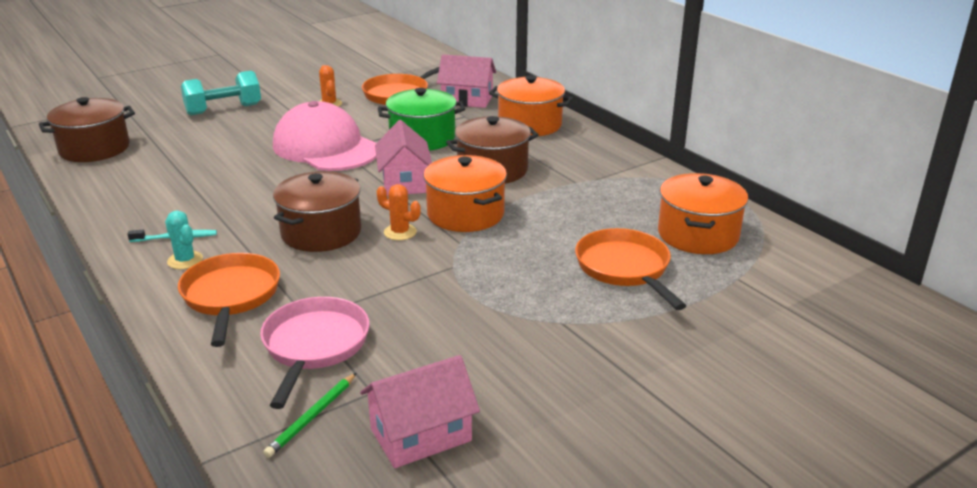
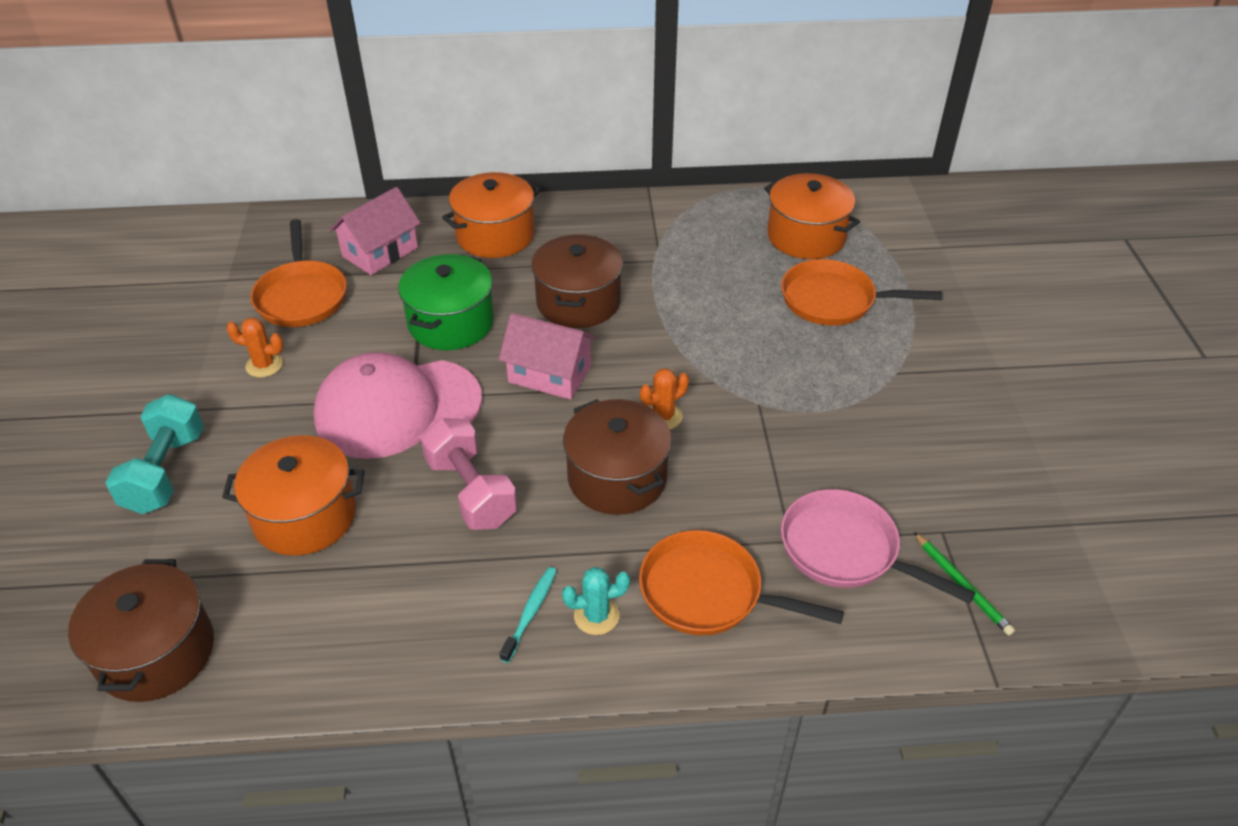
camera: 60 degrees left, 15 degrees up
(270, 189) = (471, 491): none -> pink dumbbell
(420, 435) = (1018, 520): pink house -> none
(465, 214) = (660, 356): orange pot -> orange pot (305, 516)

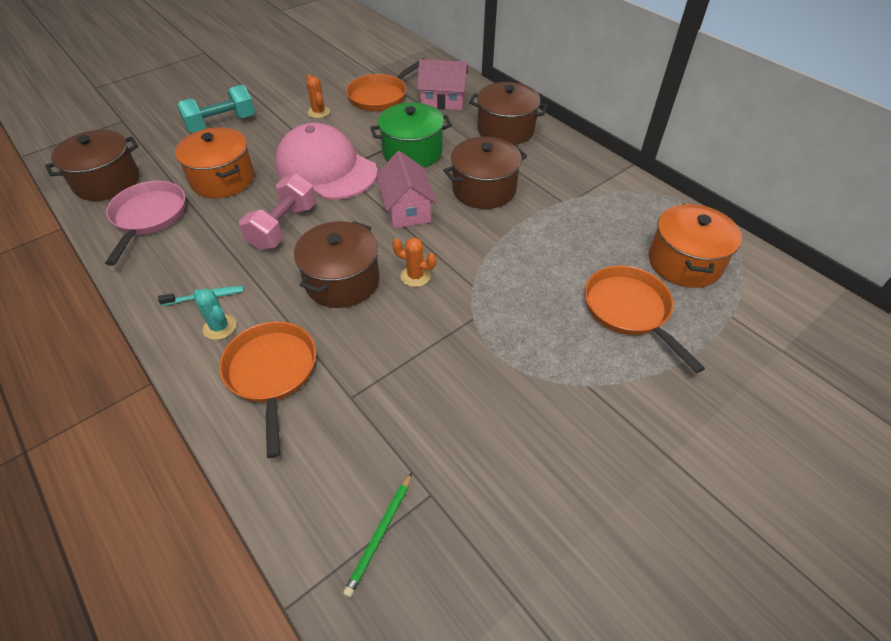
camera: 55 degrees right, 5 degrees up
(495, 235) = (505, 130): orange pot -> brown pot
(846, 550) = (364, 436): pink pan -> pink pan (148, 217)

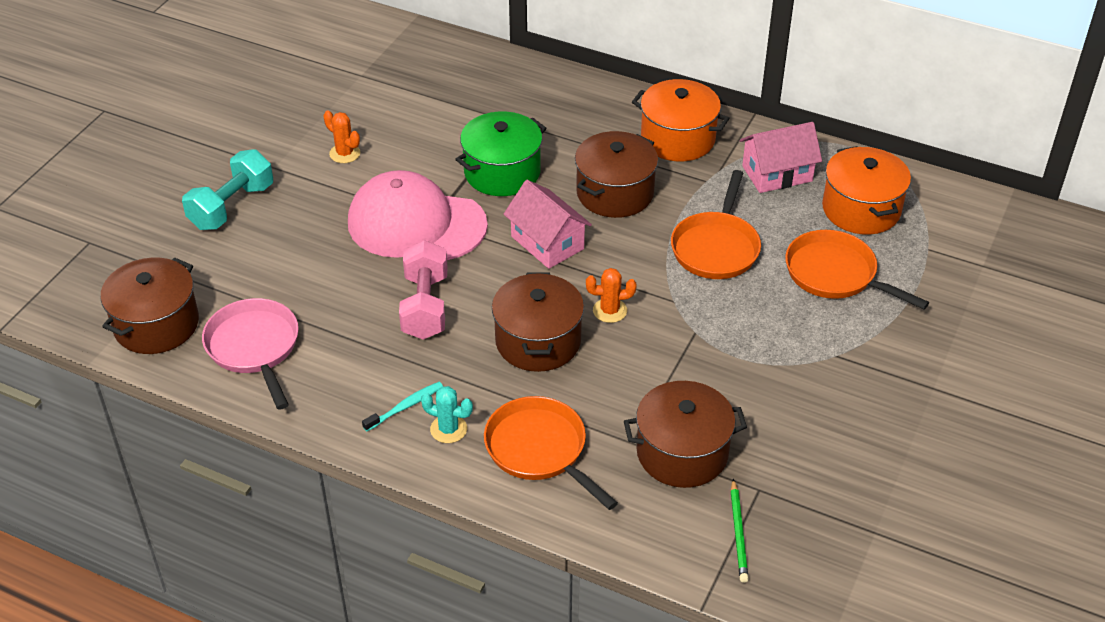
camera: 25 degrees left, 5 degrees down
(223, 179) = (301, 275): orange pot -> orange pot (678, 139)
(380, 96) = (406, 108): orange pan -> orange pan (716, 247)
(443, 101) = (489, 93): pink house -> pink house (777, 173)
(505, 130) = (590, 111): brown pot -> brown pot (682, 453)

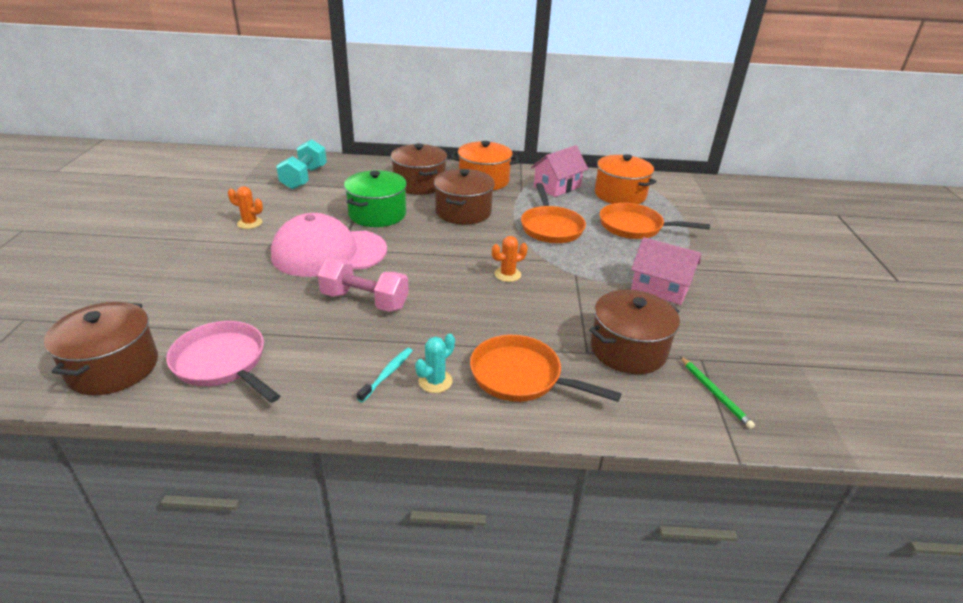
camera: 25 degrees left, 10 degrees down
(232, 206) = (163, 270): turquoise dumbbell -> turquoise dumbbell (304, 178)
(425, 306) = (365, 301): pink dumbbell -> pink dumbbell turned 45 degrees counterclockwise
(448, 429) = (435, 381): turquoise cactus -> turquoise cactus turned 45 degrees counterclockwise
(538, 341) = (468, 304): brown pot -> brown pot (419, 184)
(547, 243) = (435, 245): pink house -> pink house (660, 288)

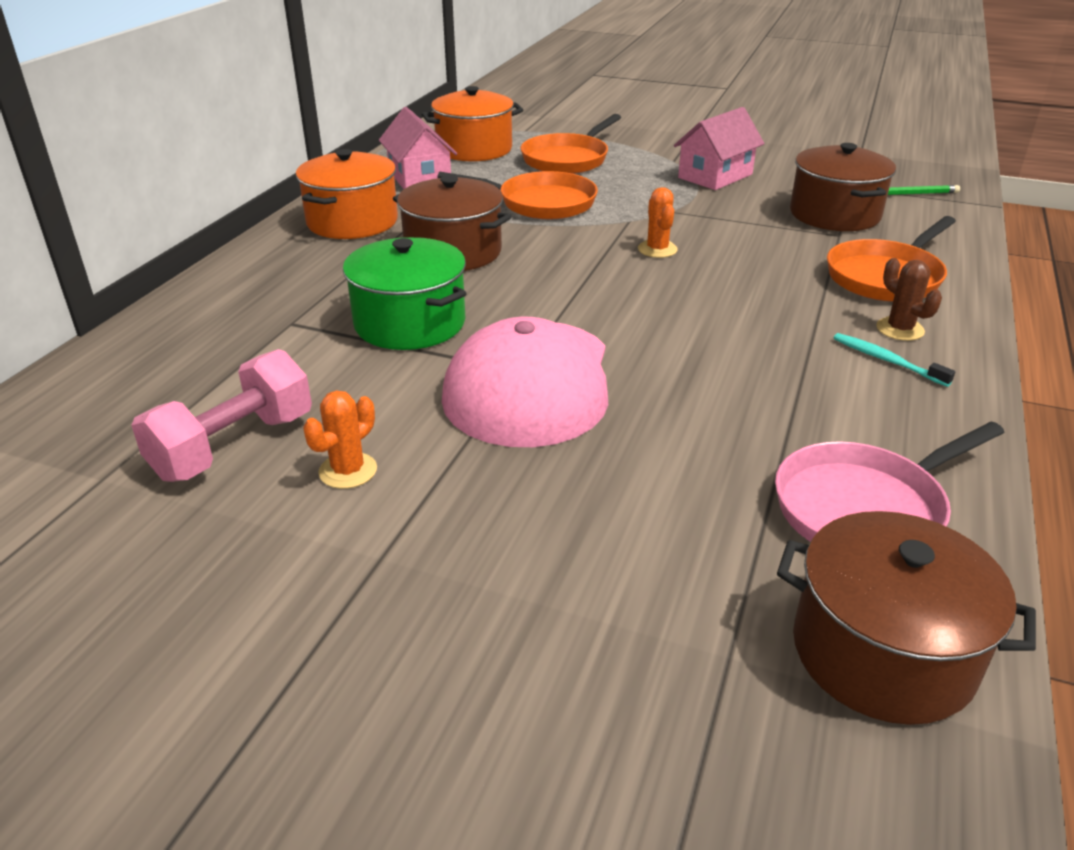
camera: 70 degrees left, 0 degrees up
(304, 178) = (170, 390): turquoise dumbbell -> none
(365, 301) = (700, 361): pink dumbbell -> pink dumbbell (234, 446)
(419, 184) = (317, 273): brown pot -> none
(435, 381) = (900, 329): turquoise cactus -> brown cactus

